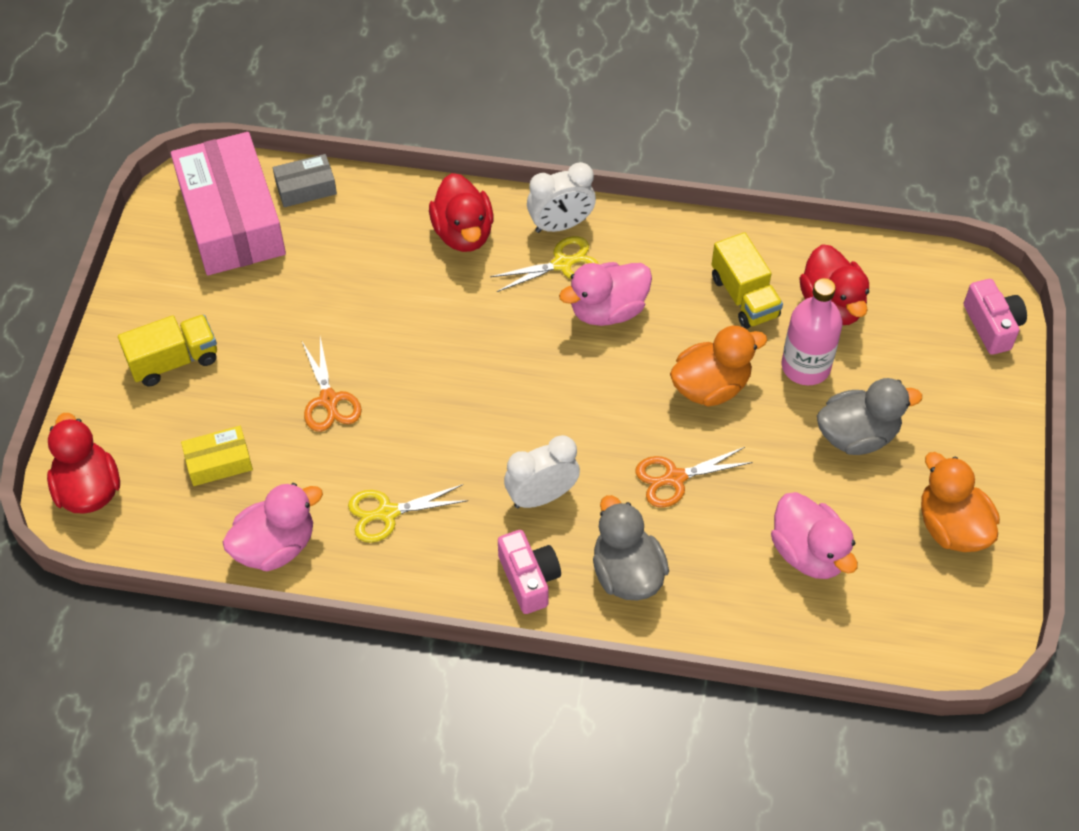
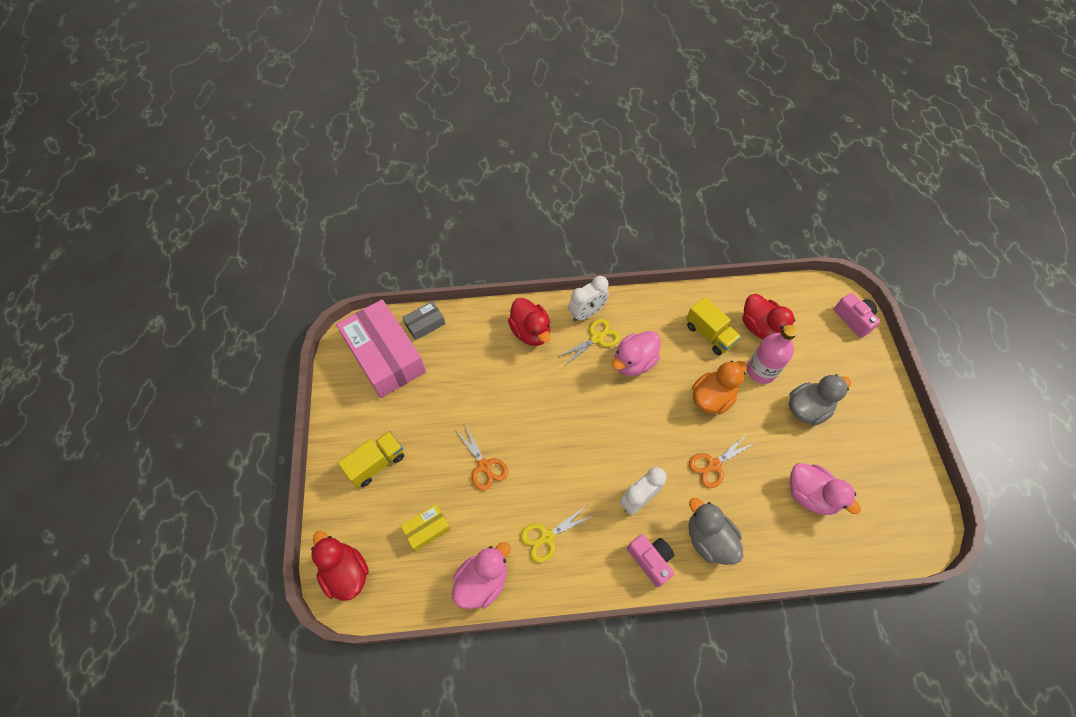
camera: 15 degrees left, 5 degrees up
(951, 527) = (884, 455): orange duck -> none

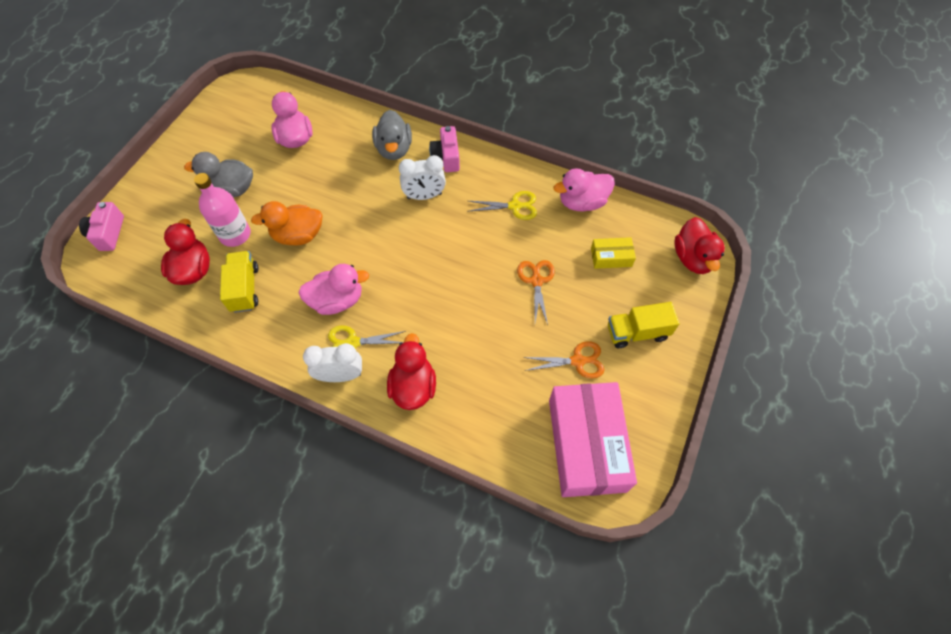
camera: 150 degrees left, 0 degrees up
(425, 324) = (523, 461): grey box -> none
(713, 465) = (346, 189): orange scissors -> orange scissors (577, 361)

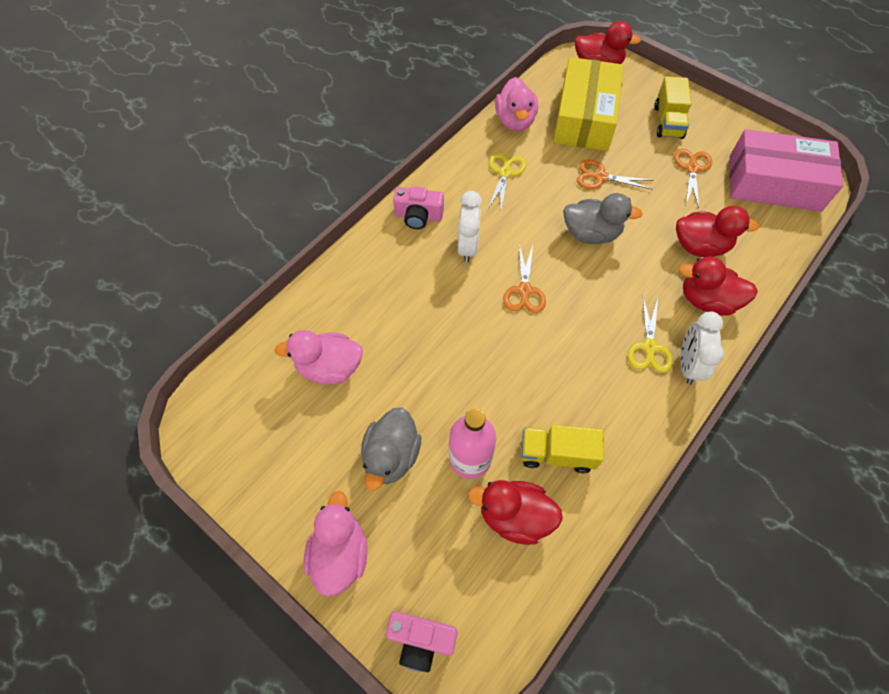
camera: 75 degrees left, 0 degrees up
(298, 235) = (490, 384): orange duck -> none
(337, 300) = (592, 354): pink duck -> pink duck (340, 554)
(390, 242) = (524, 290): none -> orange scissors
(394, 149) = (388, 263): grey duck -> grey duck (591, 234)
(477, 376) = (700, 246): none -> red duck
(611, 257) = (584, 117): yellow box -> yellow box, size x2.23

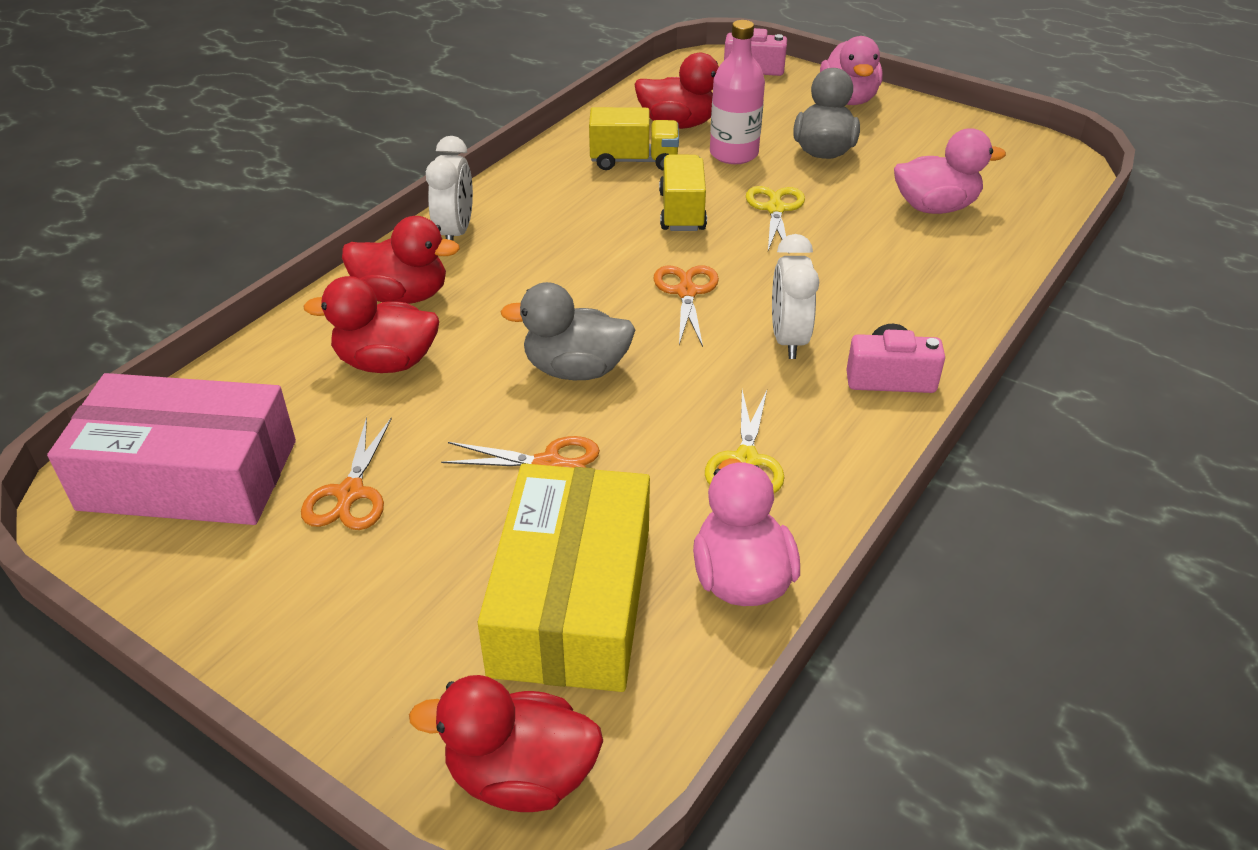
camera: 175 degrees right, 20 degrees down
(649, 347) = (505, 245): yellow scissors -> yellow scissors (775, 209)
(668, 122) = (367, 602): yellow truck -> yellow truck (682, 212)

